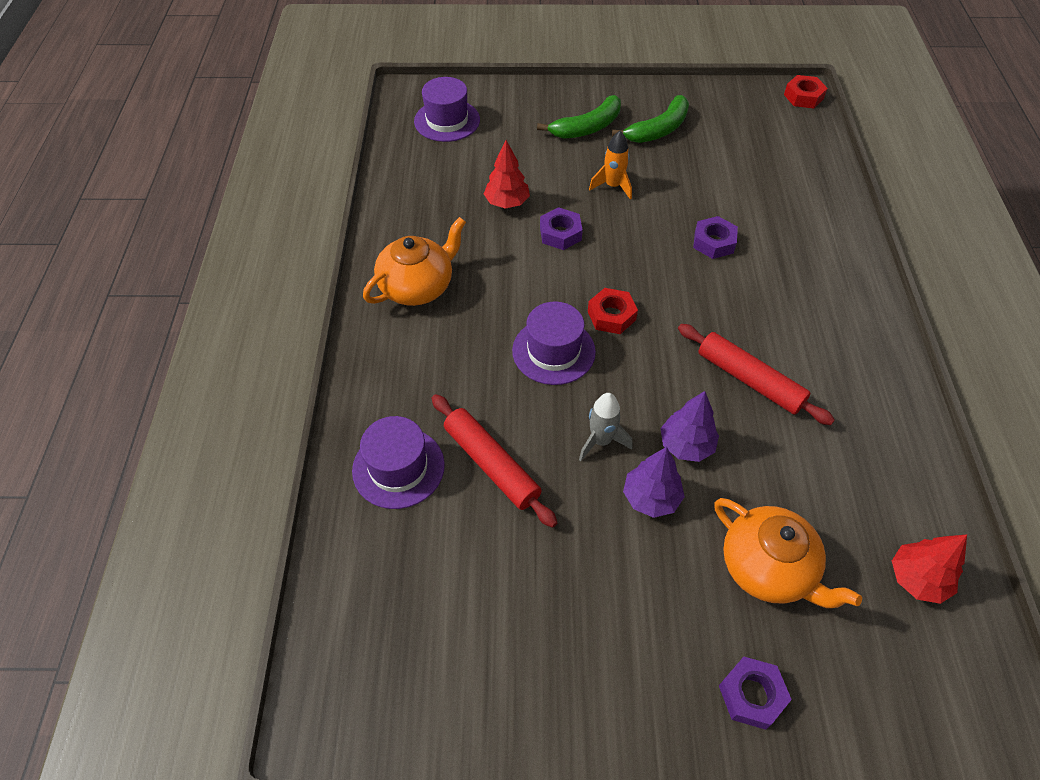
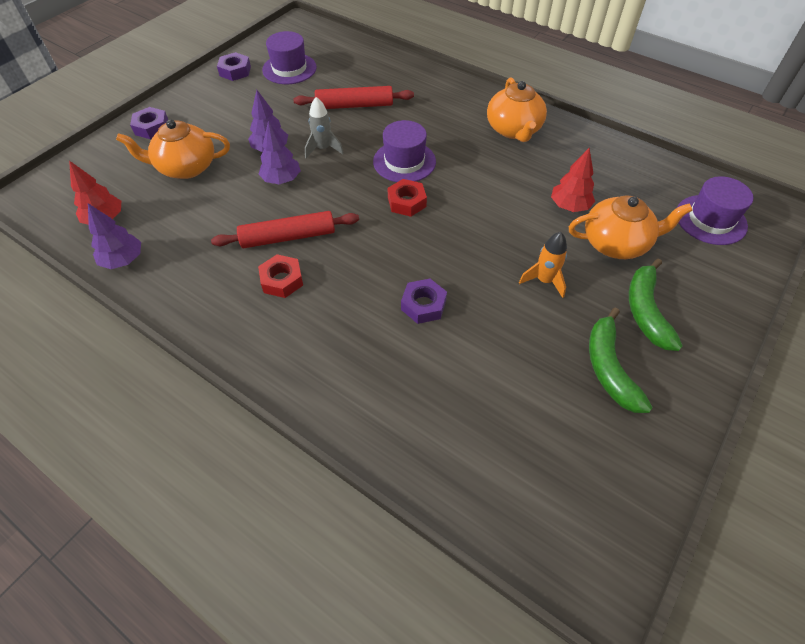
camera: 125 degrees right, 0 degrees up
(398, 467) = (387, 77): purple hat -> purple hat (289, 69)
(528, 162) = (616, 243): none -> orange teapot
(560, 233) = (510, 218): purple nut -> purple nut (235, 71)
(803, 97) = (590, 582): red nut -> red nut (282, 280)
(928, 501) = (123, 260): none -> purple tree

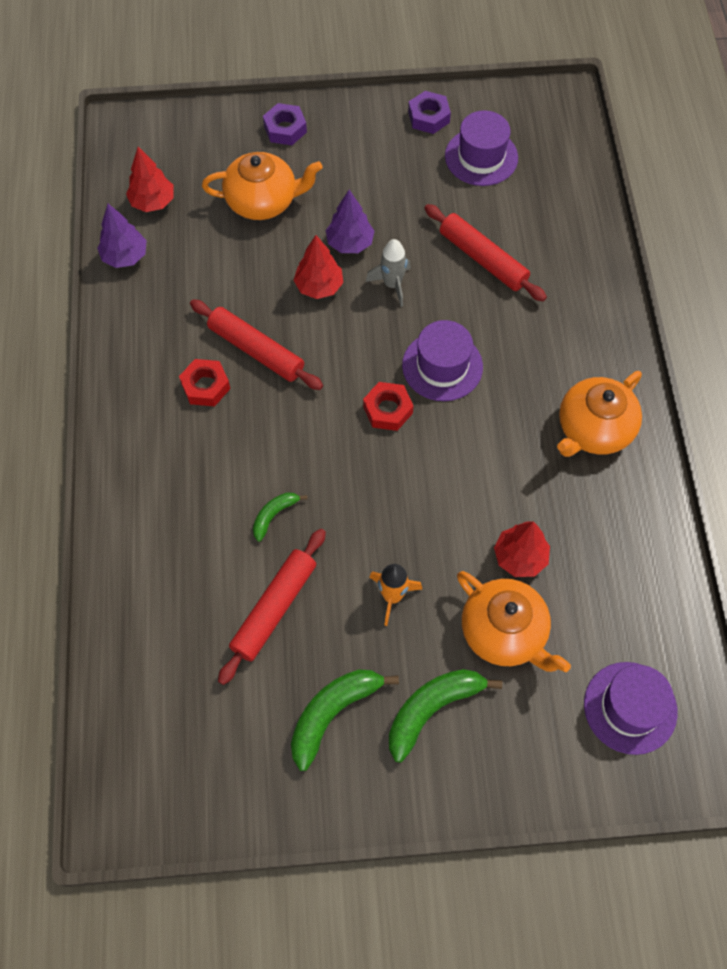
camera: 50 degrees right, 10 degrees up
(186, 167) = (263, 201): orange teapot -> orange teapot turned 135 degrees clockwise
(281, 180) = (319, 286): purple tree -> red tree
(423, 305) = (274, 515): purple nut -> green banana
(497, 351) = (274, 608): none -> red rolling pin

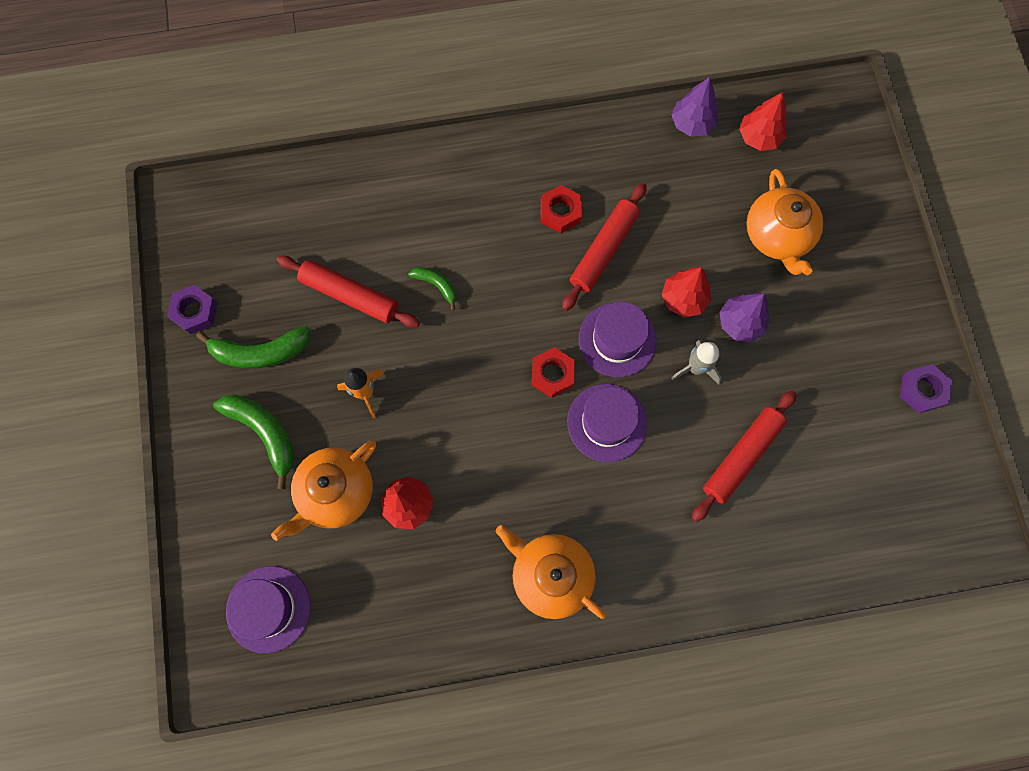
camera: 85 degrees right, 10 degrees up
(285, 129) = (874, 246): purple nut -> purple nut (195, 312)
(333, 713) = (260, 352): green banana -> green banana turned 135 degrees clockwise
(481, 157) = (877, 449): purple hat -> purple hat (617, 340)

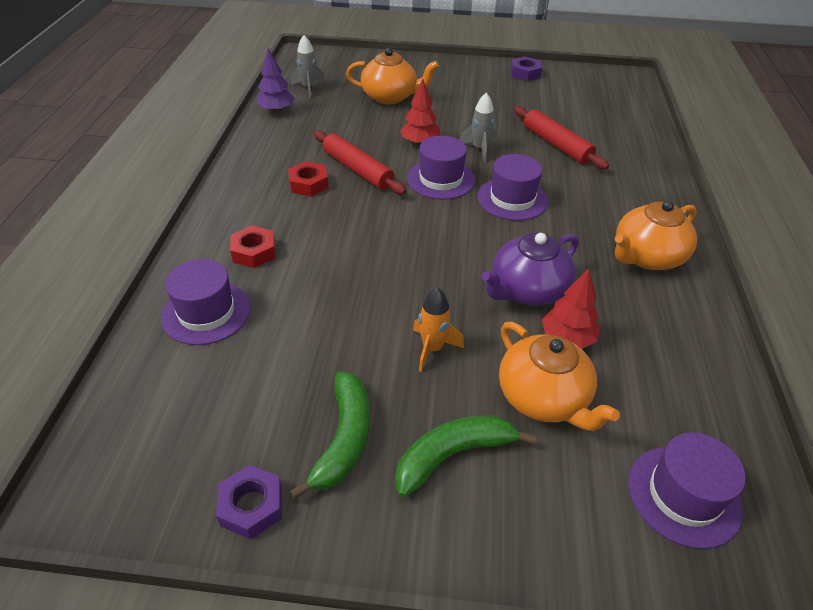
camera: 75 degrees left, 30 degrees down
(350, 295) = (312, 339): red rolling pin -> none
(356, 202) = (206, 312): none -> purple hat
(436, 285) = (337, 272): green banana -> none
(462, 461) = (527, 290): none -> purple teapot
(552, 374) = (459, 218): red nut -> red nut (254, 252)
(740, 323) = (451, 124): purple tree -> none
(759, 137) = (309, 88): red tree -> grey rocket

